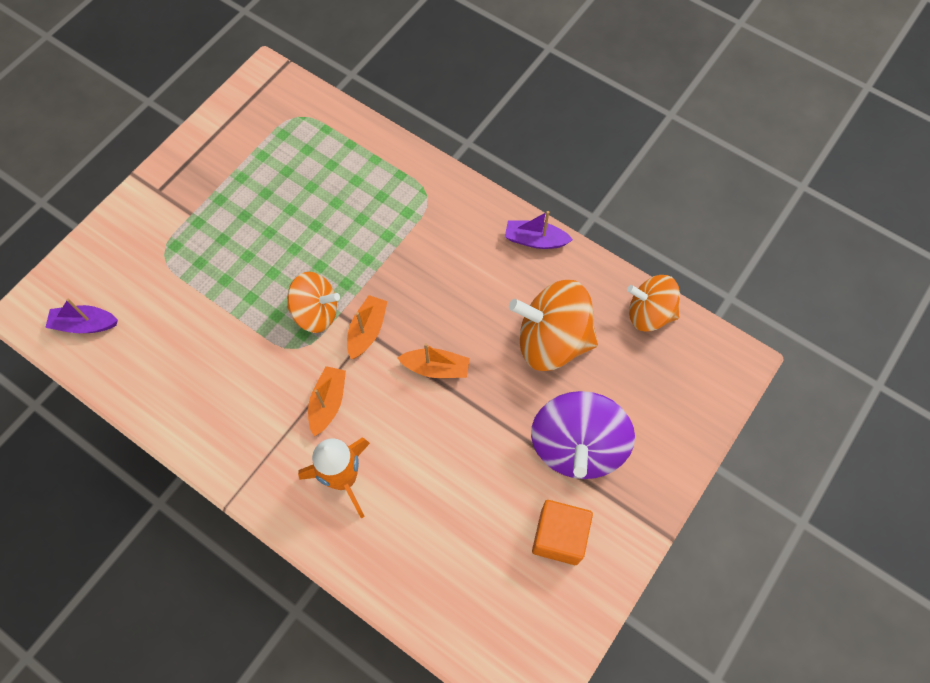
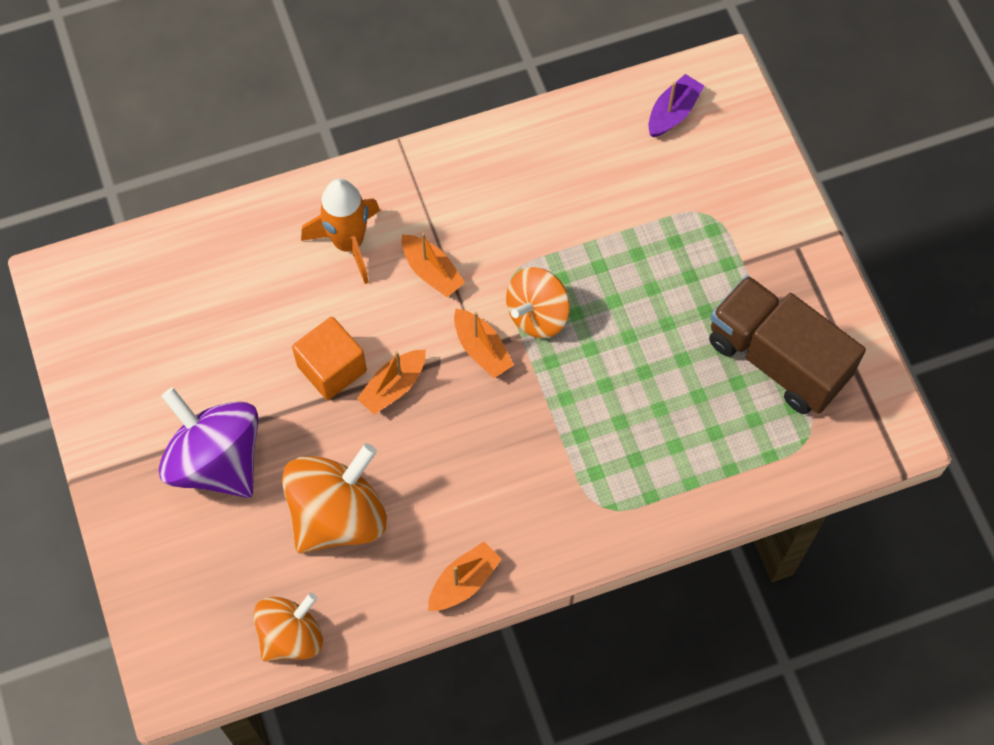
camera: 125 degrees right, 0 degrees up
(254, 158) = (777, 359): none -> brown truck
(535, 240) = (464, 582): purple boat -> orange boat
(559, 537) = (152, 386): orange cube -> orange cube (332, 368)

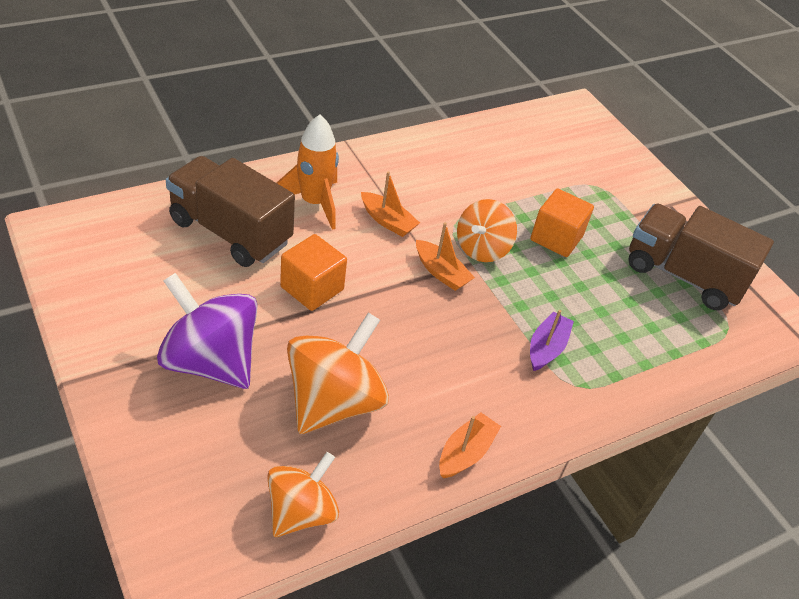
camera: 15 degrees left, 20 degrees down
(249, 286) = (230, 232): none -> brown truck
(393, 387) = (369, 300): orange boat -> none
(633, 299) = (556, 238): none -> orange cube
(673, 112) = (551, 128): purple boat -> purple boat (546, 348)

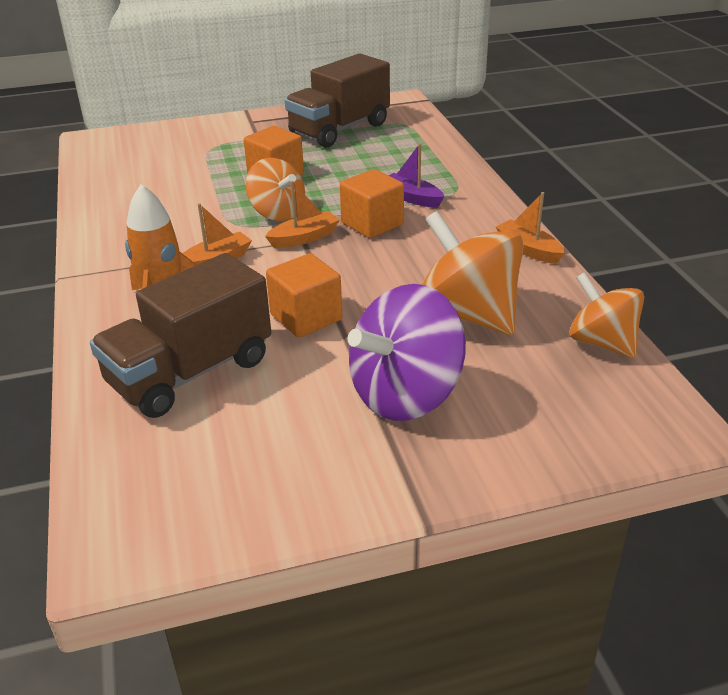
camera: 70 degrees left, 10 degrees down
(482, 319) = (372, 224): none -> orange cube

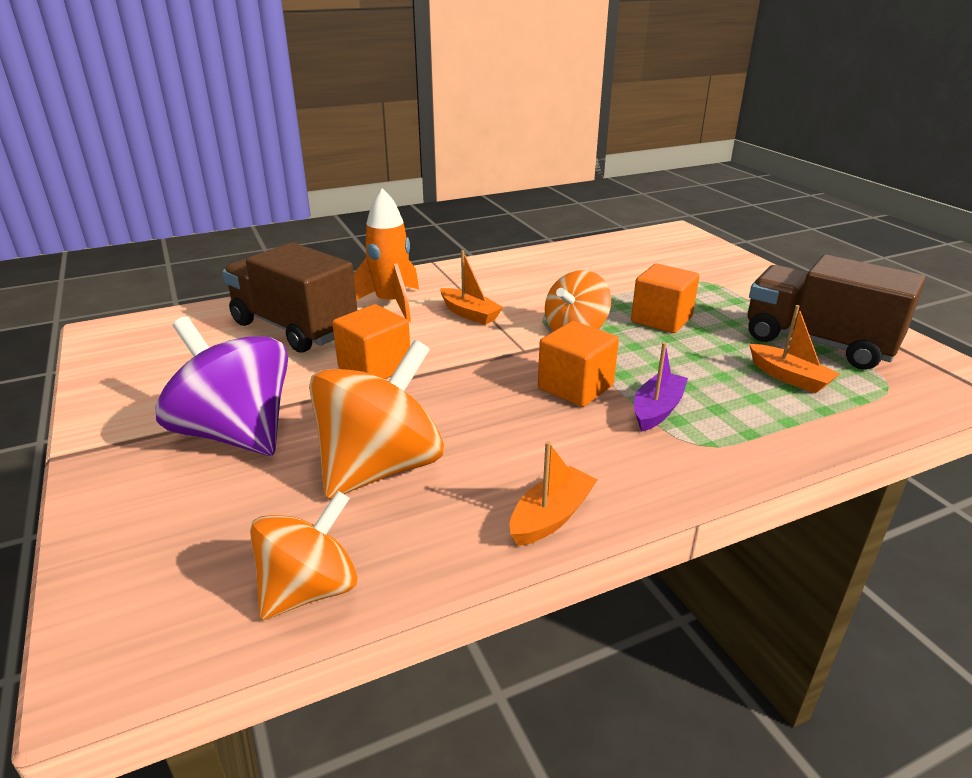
camera: 80 degrees right, 5 degrees down
(304, 238) = (527, 350): orange boat -> orange boat (789, 377)

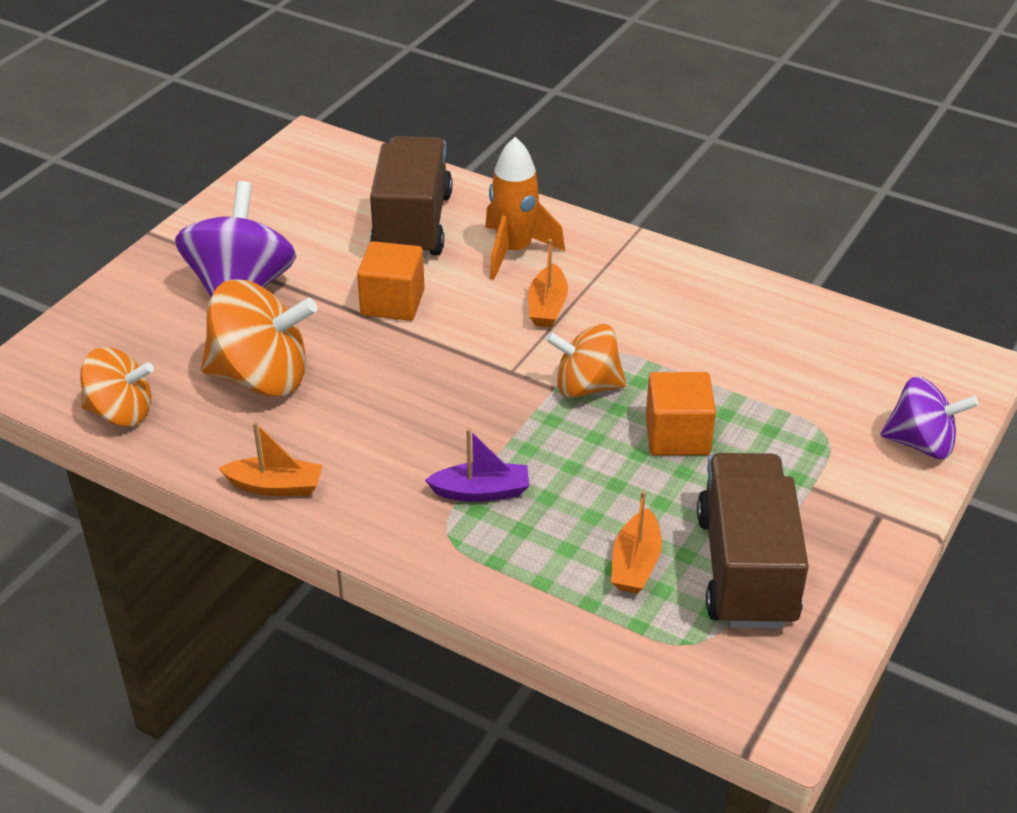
camera: 55 degrees right, 10 degrees up
(575, 387) = (473, 428): orange cube -> none
(733, 262) = (921, 443): none -> purple spinning top

